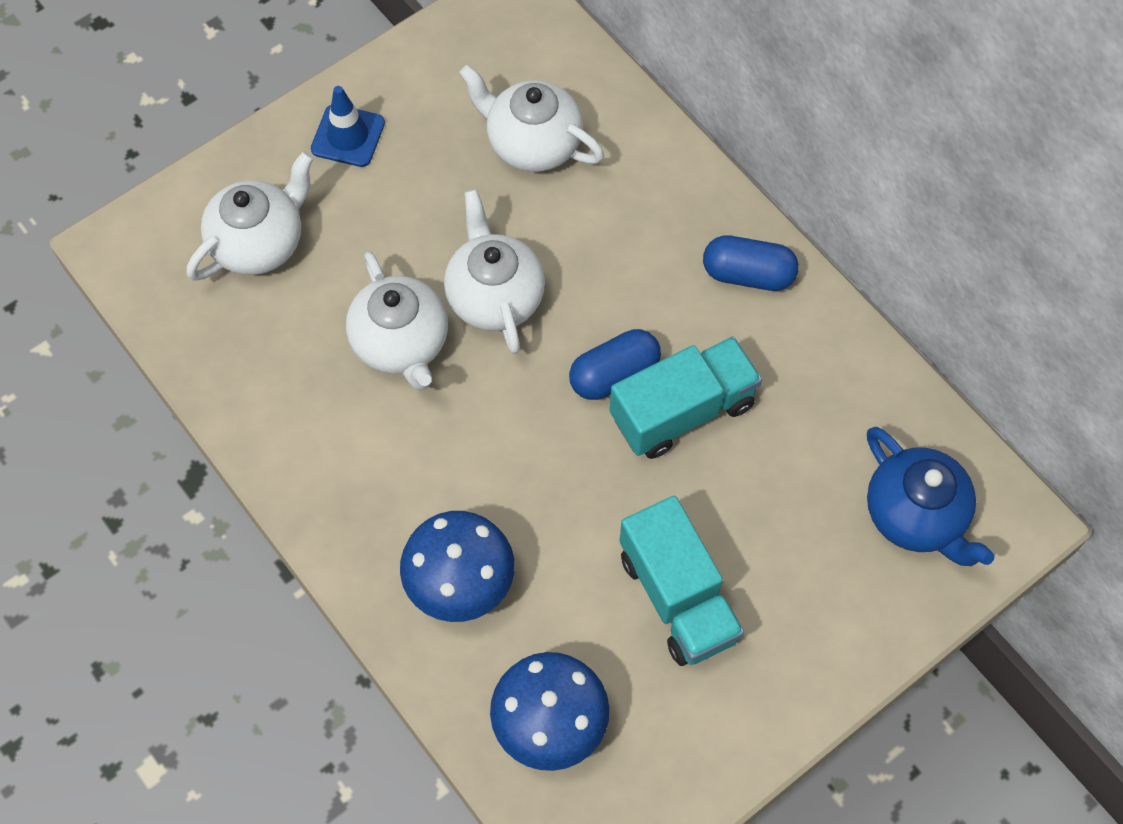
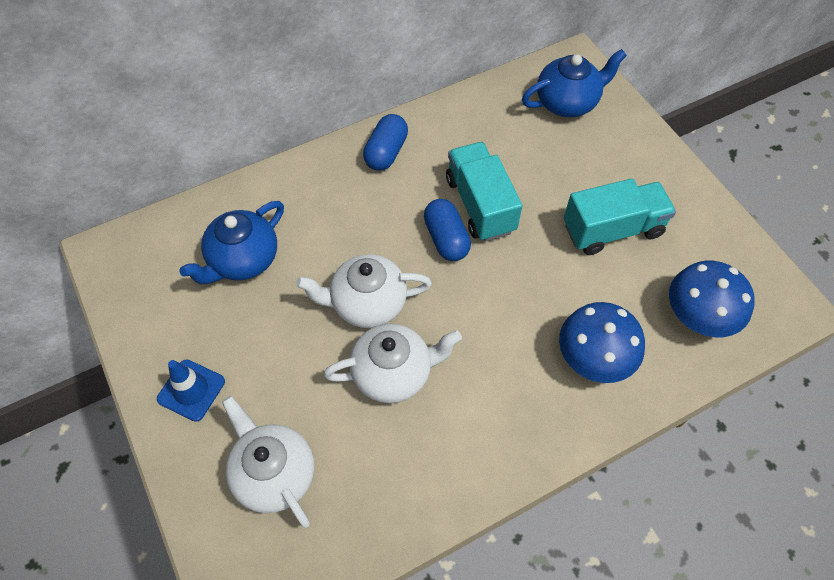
camera: 80 degrees left, 5 degrees down
(532, 143) = (243, 260): white teapot -> blue teapot

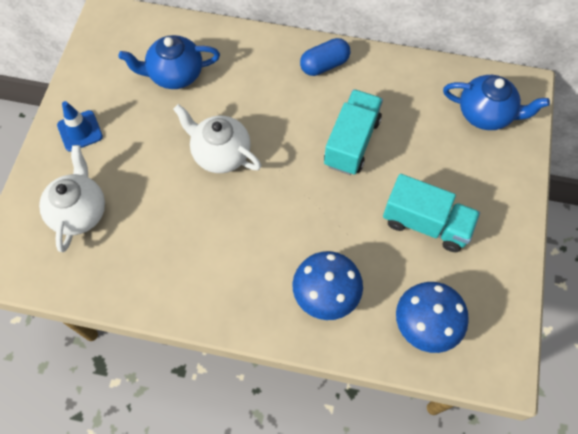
camera: 40 degrees right, 5 degrees up
(393, 373) = (196, 207): white teapot -> none
(446, 239) = (307, 149): blue capsule -> none

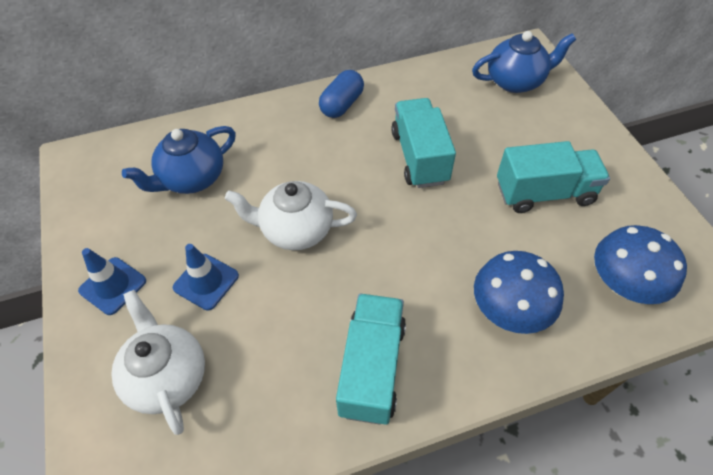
camera: 30 degrees left, 10 degrees down
(138, 160) = (206, 281): none -> blue traffic cone
(205, 279) = (372, 368): none -> turquoise truck

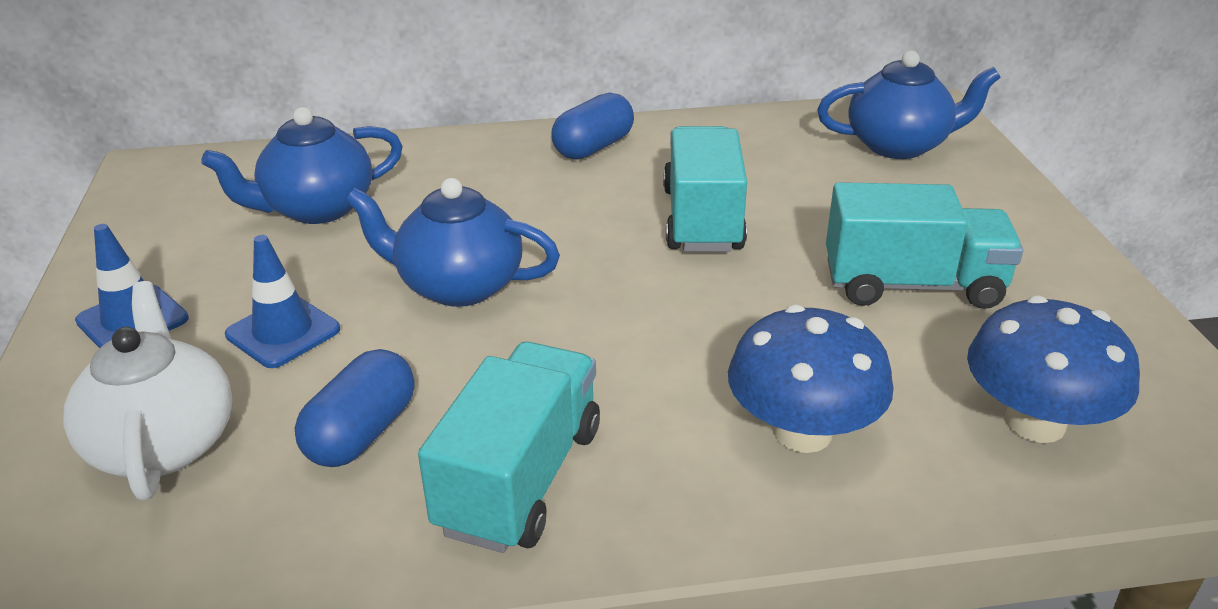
camera: 10 degrees right, 20 degrees down
(276, 350) = (362, 433): none -> blue capsule
(295, 230) = (458, 286): white teapot -> blue teapot

